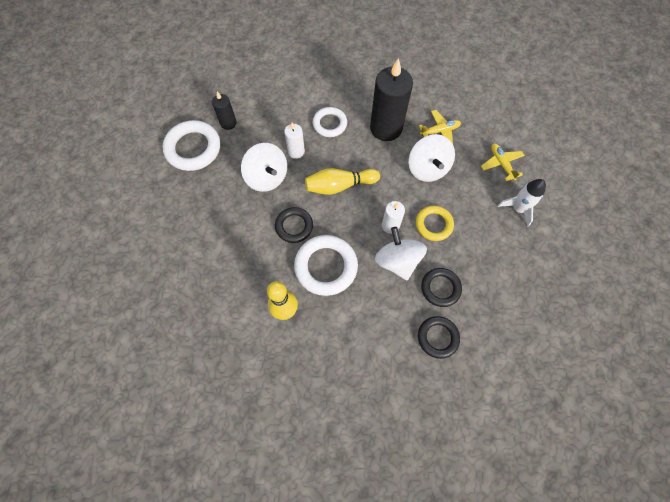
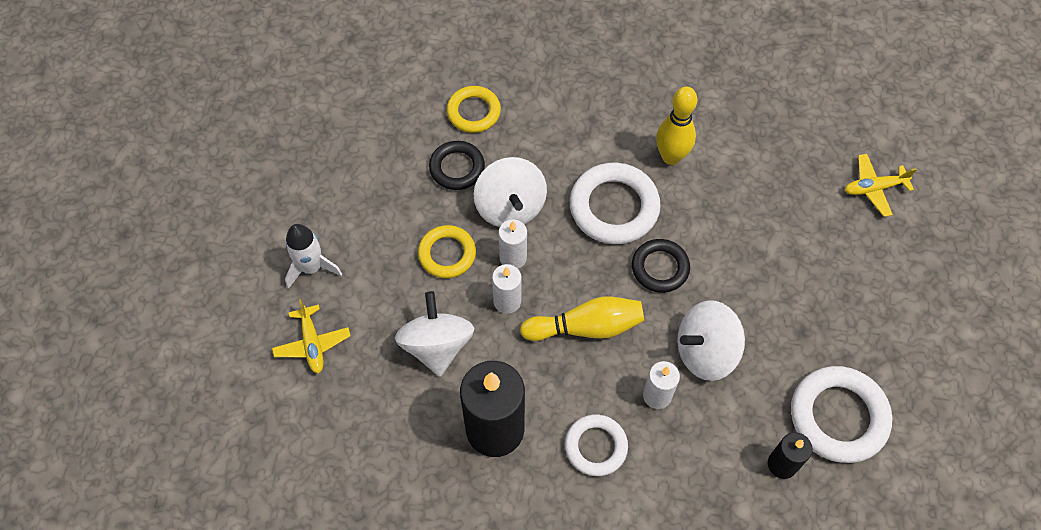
camera: 175 degrees left, 5 degrees down
(267, 177) = (705, 352): white spinning top -> white spinning top turned 75 degrees counterclockwise
(390, 197) = (507, 301): none -> white candle
(437, 337) = (473, 112): black ring -> yellow ring
(440, 131) = (400, 415): yellow plane -> yellow plane (874, 188)

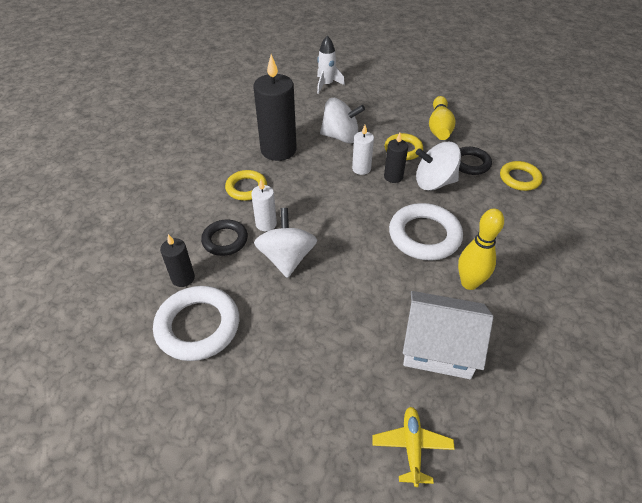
camera: 105 degrees right, 15 degrees down
(311, 267) = (406, 100): white rocket -> white rocket (326, 85)
(312, 343) = (358, 96): yellow plane -> none
(513, 257) = (393, 177): white candle -> black candle
(586, 327) = (330, 200): yellow bowling pin -> yellow bowling pin (439, 127)
(596, 446) = (246, 188): white ring -> yellow ring
(660, 268) = (364, 250): black ring -> black ring (225, 240)
(763, 177) = (439, 346): none -> white house

